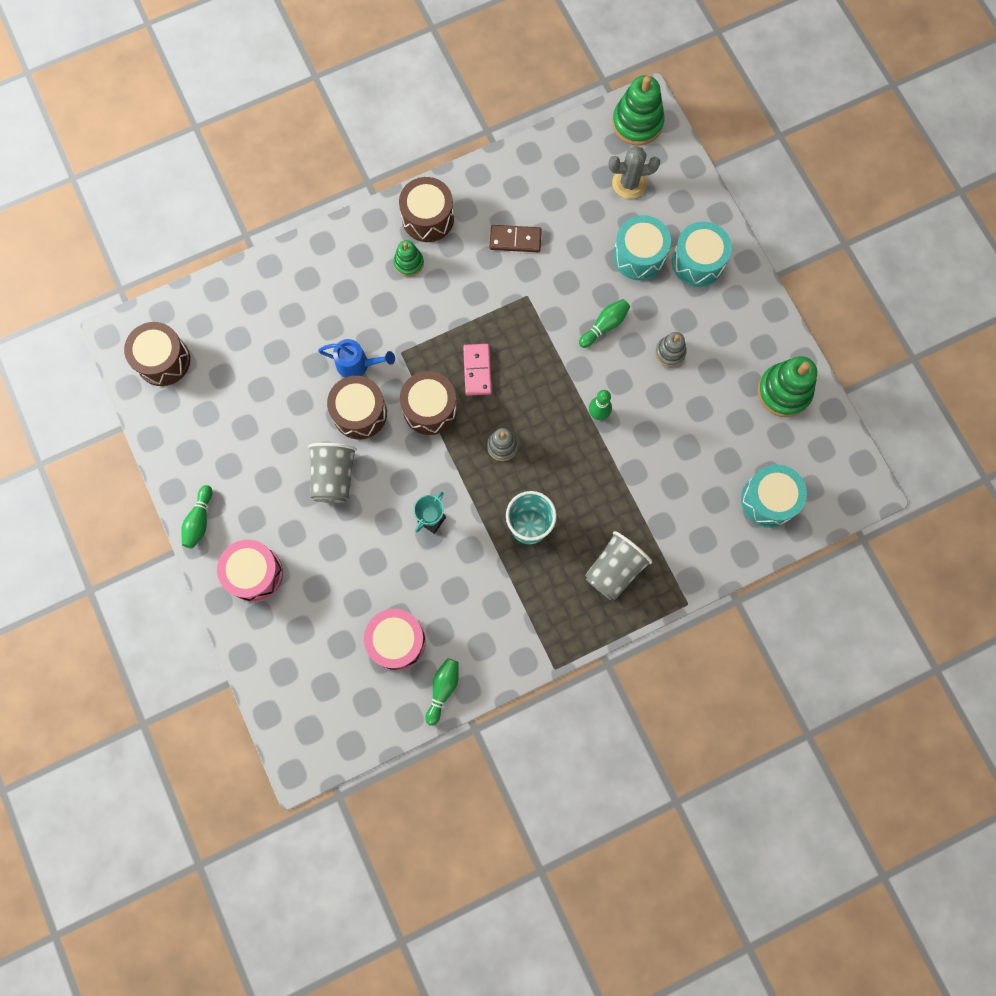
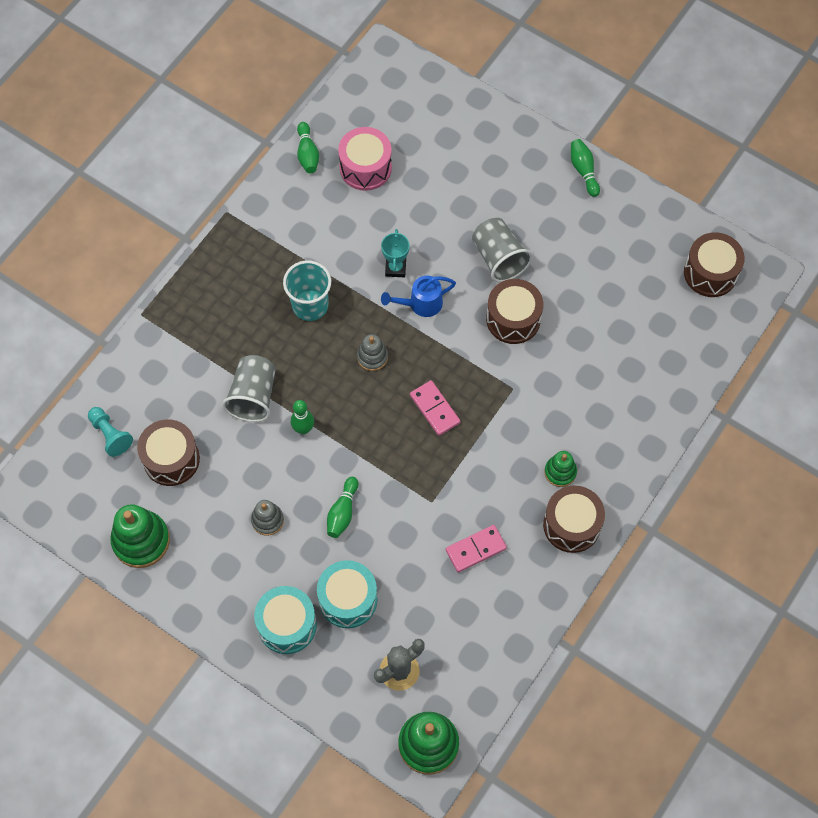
camera: 150 degrees right, 10 degrees down
(254, 573) = (511, 157): pink drum -> none
(357, 364) = (543, 358): blue watering can -> blue watering can (420, 304)
(430, 409) = (455, 354): brown drum -> brown drum (171, 459)
(515, 240) = (476, 549): brown domino -> pink domino
(614, 569) = (218, 309): grey cup -> grey cup (253, 396)
(768, 500) = (110, 435): turquoise drum -> turquoise pawn

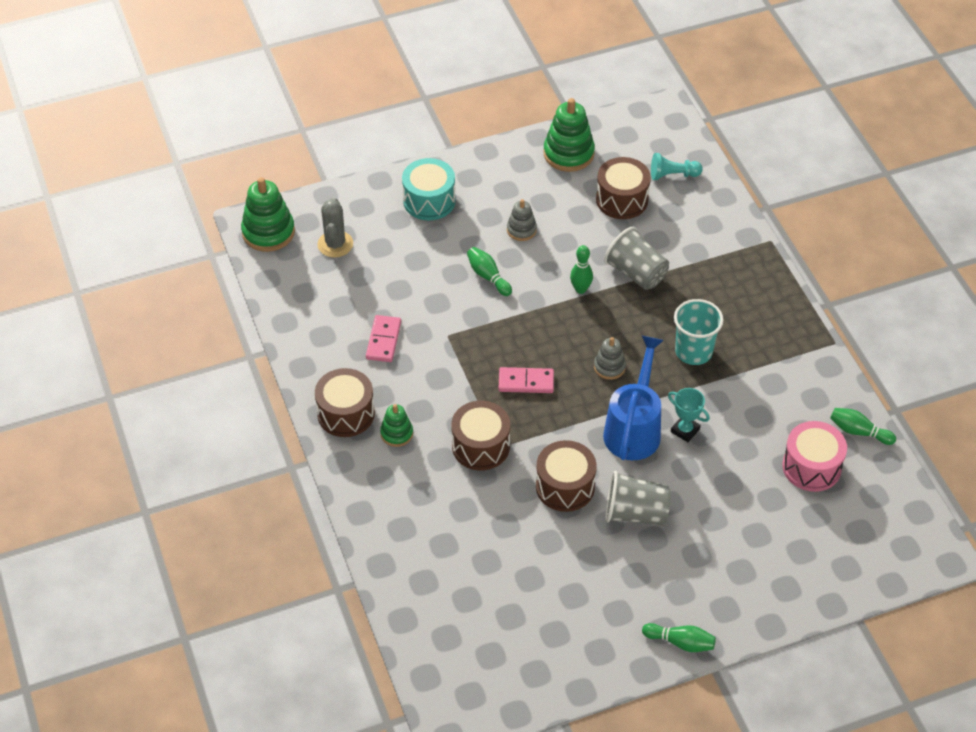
camera: 125 degrees right, 15 degrees down
(348, 599) = (416, 244): turquoise drum -> none
(420, 304) = (634, 428): blue watering can -> blue watering can, size x1.65
(710, 273) = (486, 676): brown drum -> brown drum (480, 446)

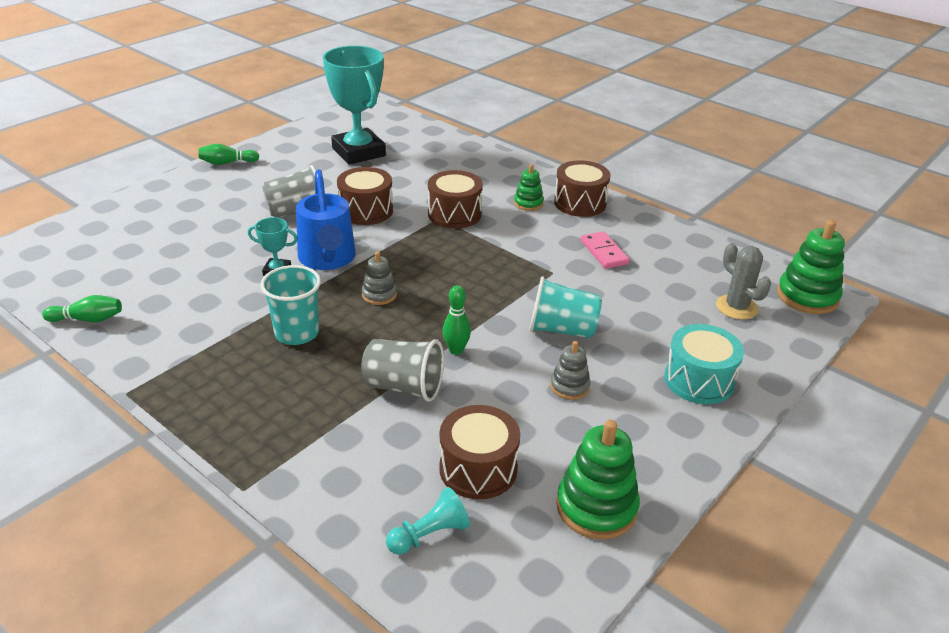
camera: 150 degrees right, 15 degrees down
(488, 276) = (562, 329): green bowling pin -> turquoise cup
(519, 604) = (358, 152): none -> turquoise trophy
(526, 382) = (451, 261): pink domino -> none
(811, 467) = (137, 280): pink drum -> none

